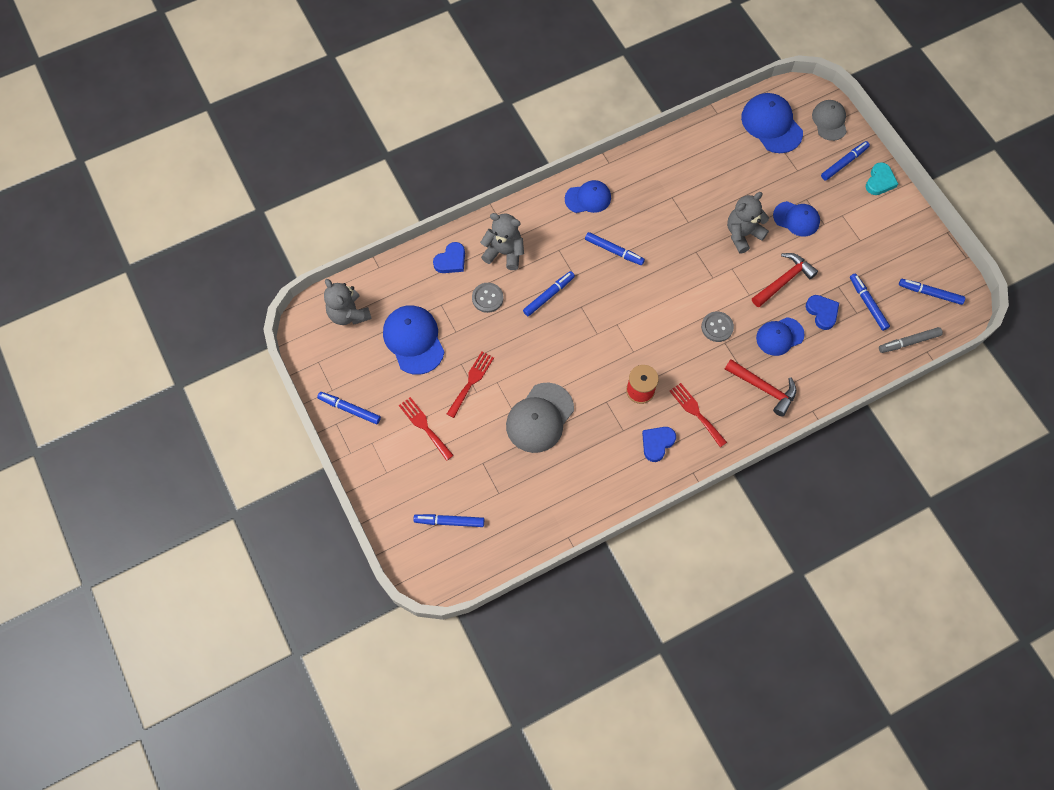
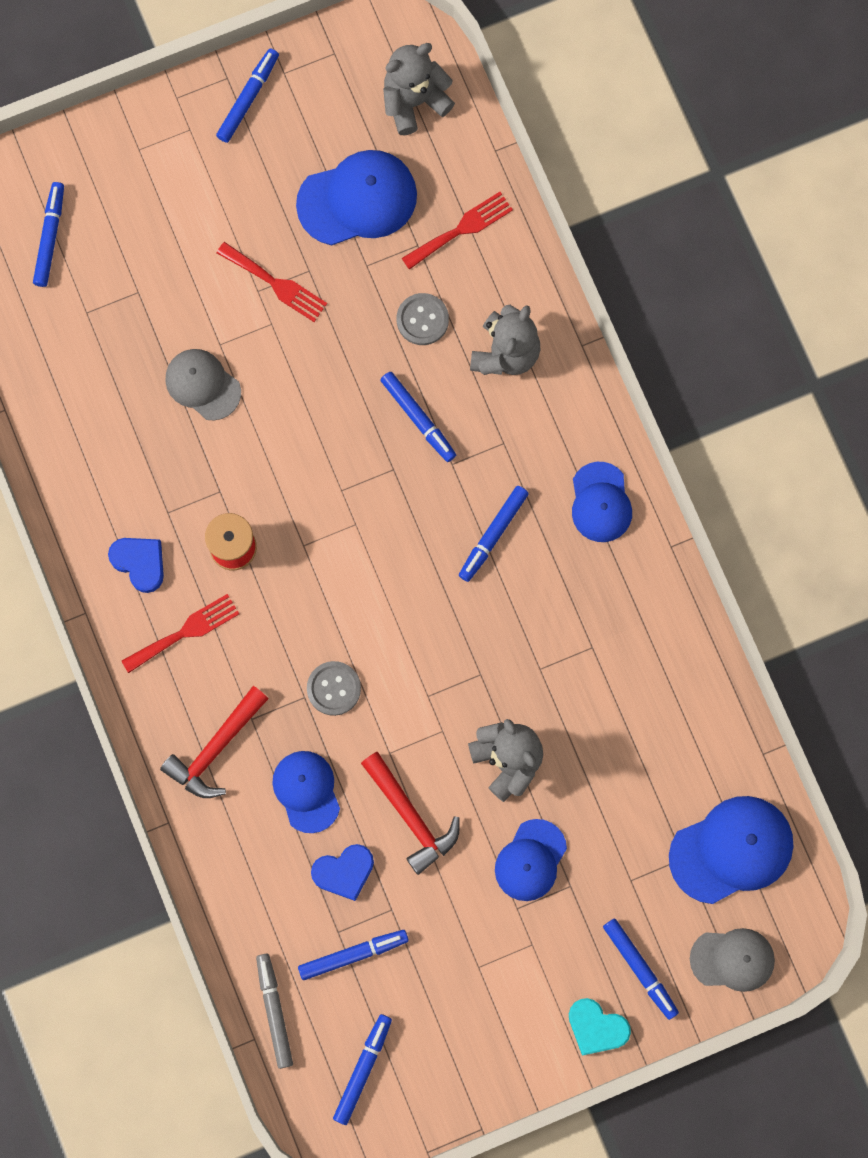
camera: 95 degrees right, 10 degrees up
(424, 426) = (208, 208): red fork -> red fork (461, 229)
(451, 260) = (497, 266): blue heart -> none
(540, 418) = (202, 385): grey cap -> grey cap, size x0.66

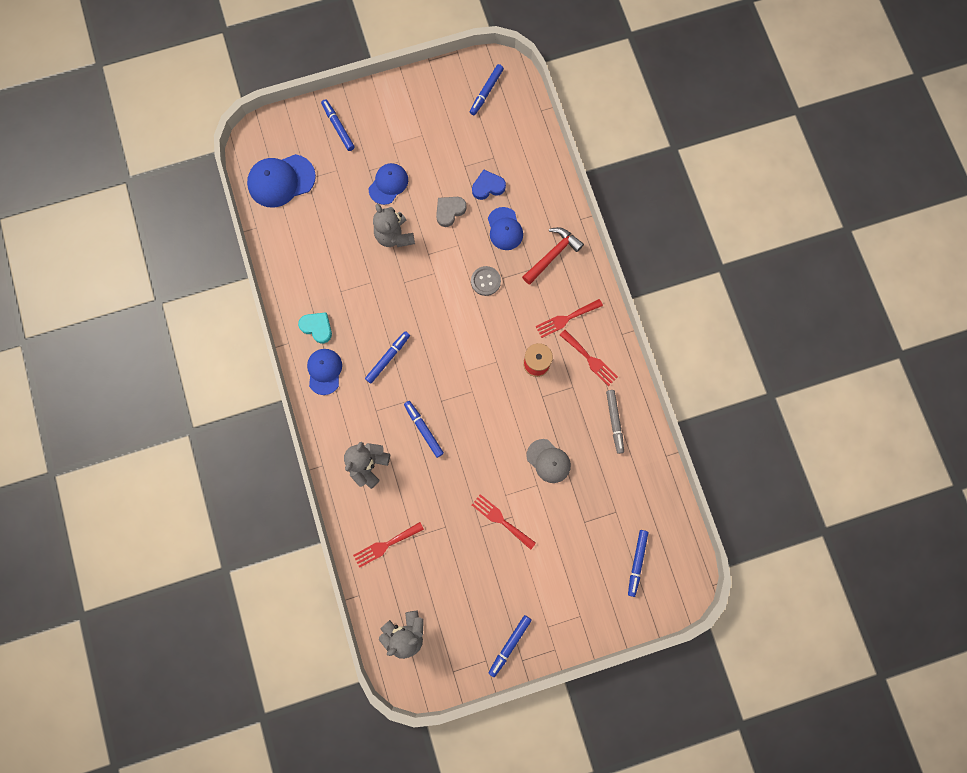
camera: 175 degrees left, 0 degrees up
(139, 563) = (590, 359): blue heart -> red fork
(274, 1011) = (529, 122): grey marker -> grey marker (614, 422)
(353, 954) = (486, 146): blue marker -> none
(357, 199) = (447, 570): blue cap -> none
(411, 817) = (449, 211): red hammer -> grey heart
(422, 320) = (415, 489): grey button -> none
(596, 1027) = (364, 101): turquoise heart -> turquoise heart (317, 327)
(732, 959) = (289, 128): grey cap -> none

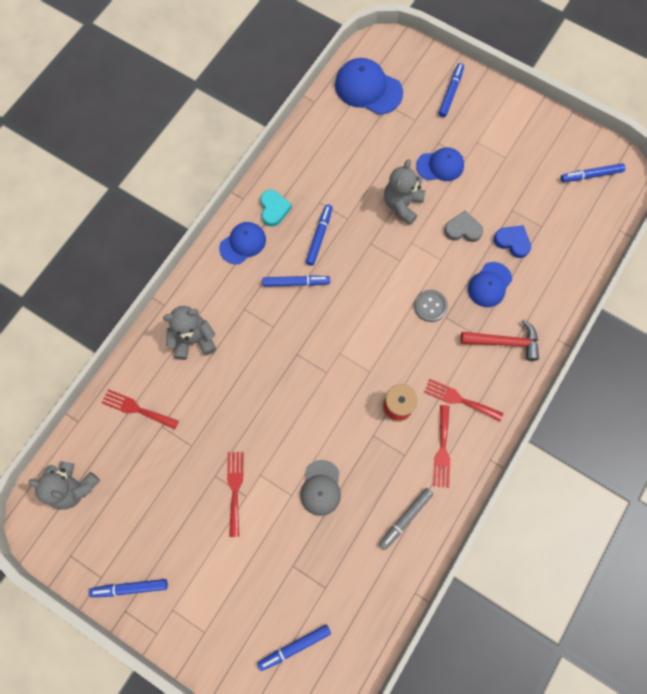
camera: 50 degrees right, 5 degrees down
(423, 429) = (260, 360): blue marker -> blue marker (319, 237)

